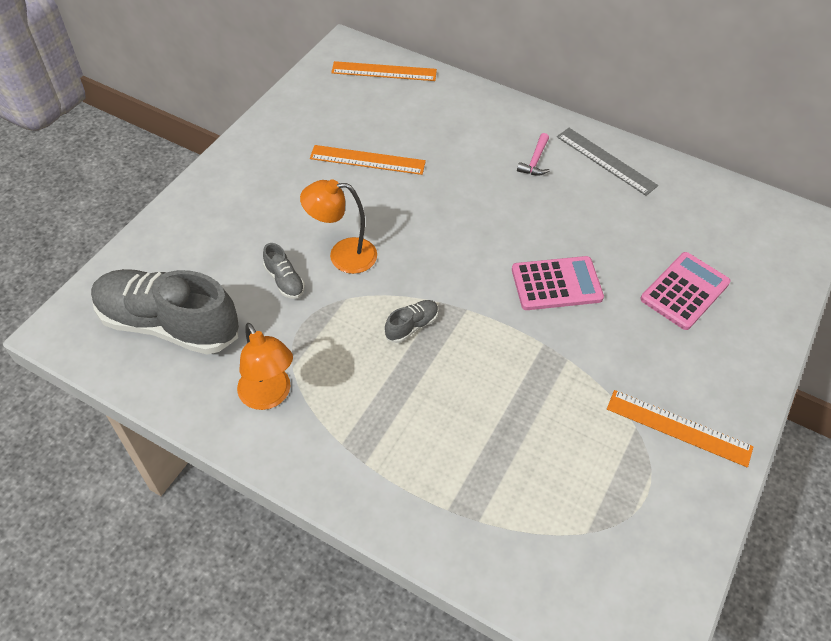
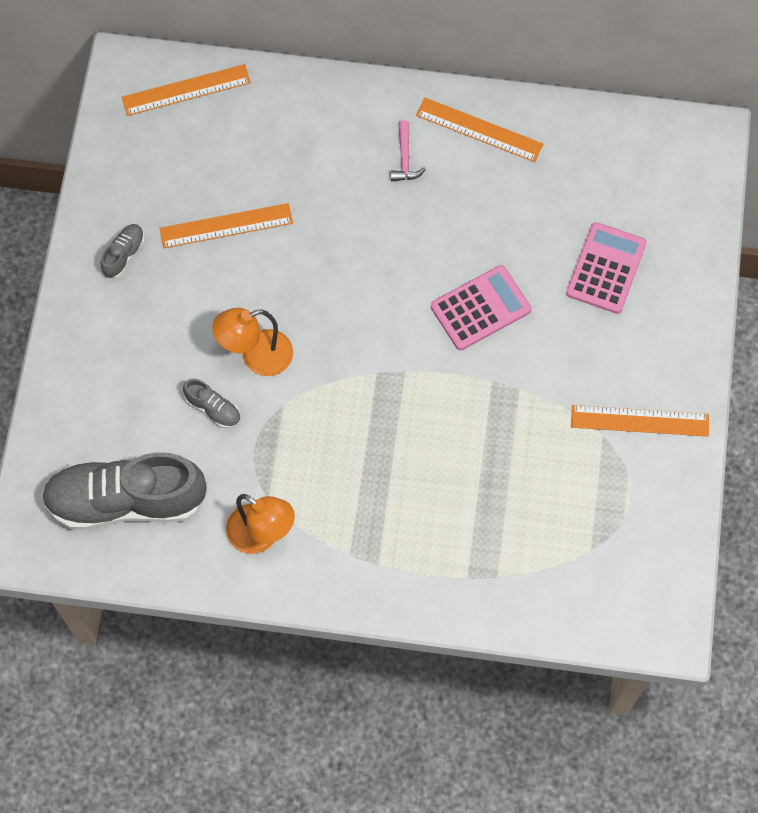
camera: 20 degrees left, 15 degrees up
(412, 326) = (360, 410): grey shoe -> grey shoe (124, 255)
(605, 161) = (479, 130): grey ruler -> orange ruler

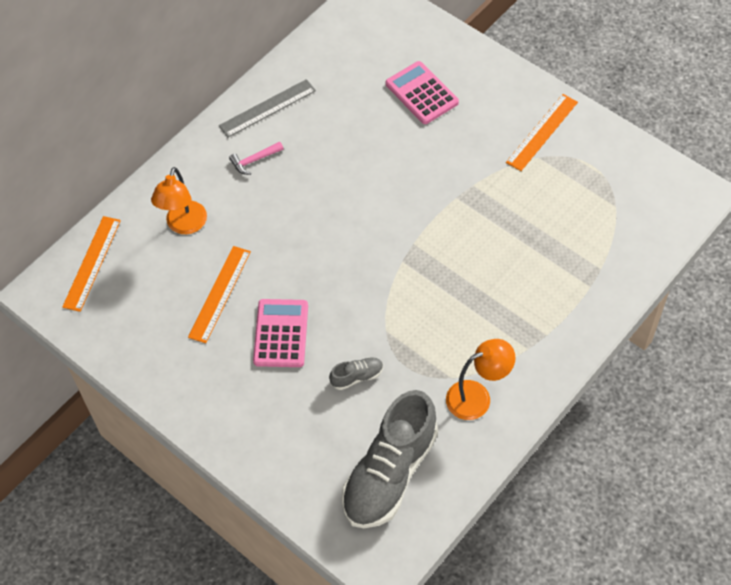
camera: 55 degrees left, 10 degrees down
(124, 255) = (191, 372): grey shoe -> none
(257, 357) = (336, 328): orange lamp -> orange lamp (184, 225)
(405, 158) = (254, 160): pink hammer -> pink hammer turned 120 degrees clockwise
(479, 130) = (267, 108): orange ruler -> grey ruler
(480, 308) = (398, 176): pink calculator -> pink calculator (281, 333)

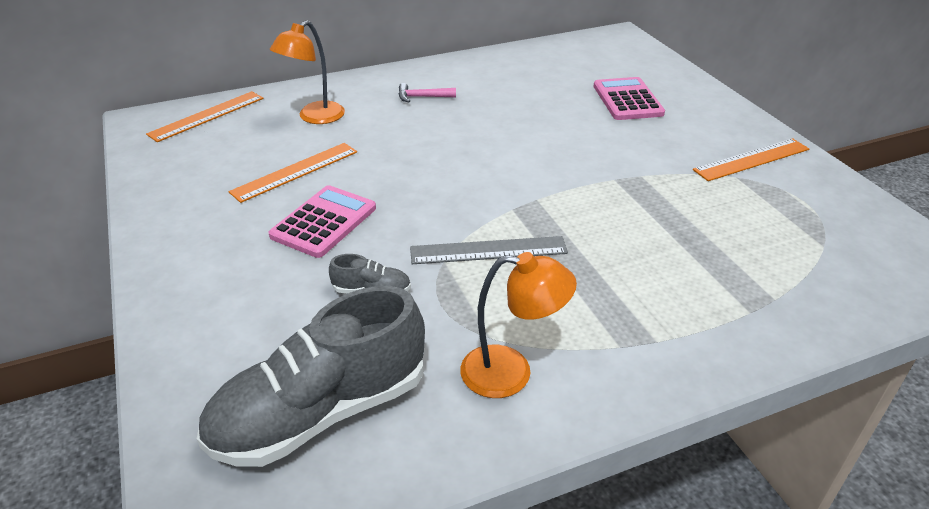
camera: 25 degrees right, 20 degrees down
(267, 108) = (465, 71): grey ruler -> grey ruler (488, 251)

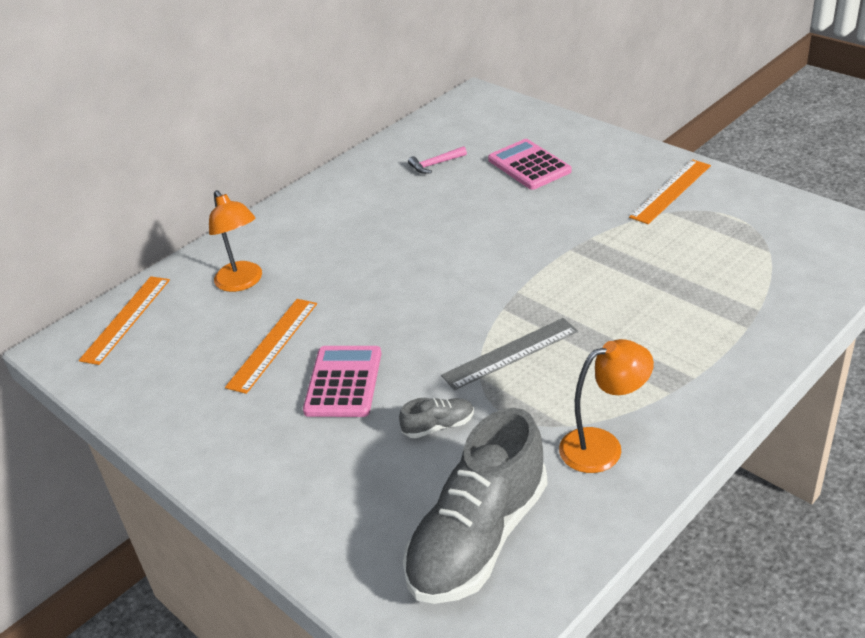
camera: 20 degrees left, 0 degrees up
(314, 117) = (242, 282): orange lamp -> orange lamp turned 45 degrees counterclockwise
(422, 97) = (334, 225): pink hammer -> pink hammer (435, 164)

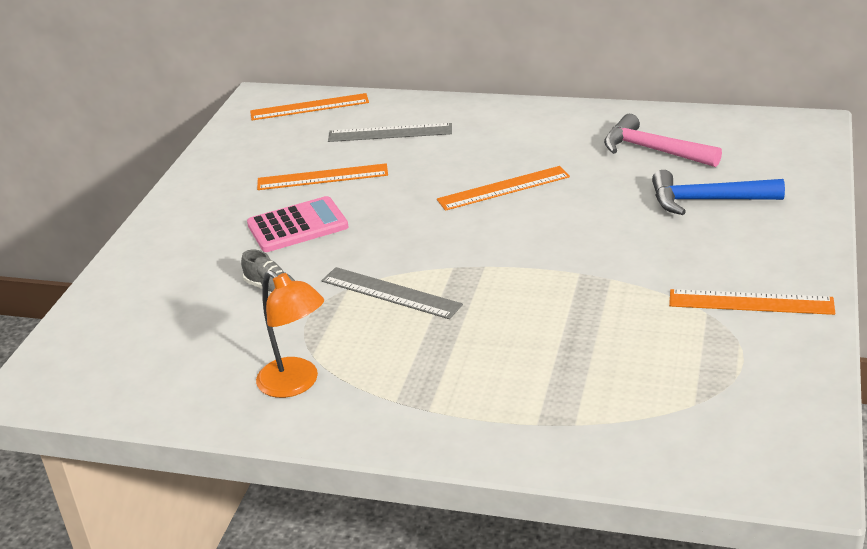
camera: 60 degrees right, 5 degrees down
(242, 282) = (390, 133): orange lamp -> grey ruler
(411, 248) = (503, 188): none -> orange ruler
(435, 164) = (653, 150): pink hammer -> pink hammer, size x1.79
(478, 538) = (154, 354): grey shoe -> none
(529, 165) = (707, 200): pink calculator -> blue hammer

